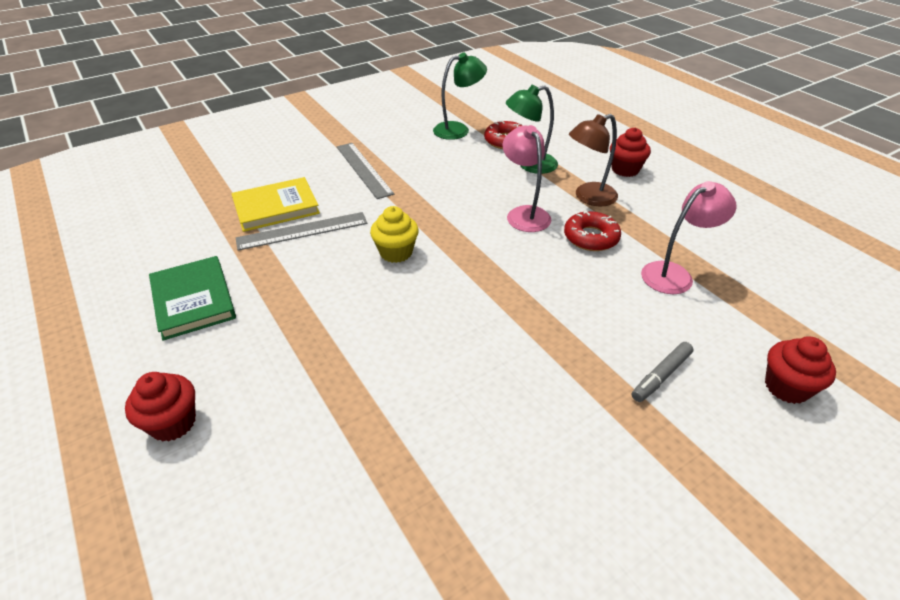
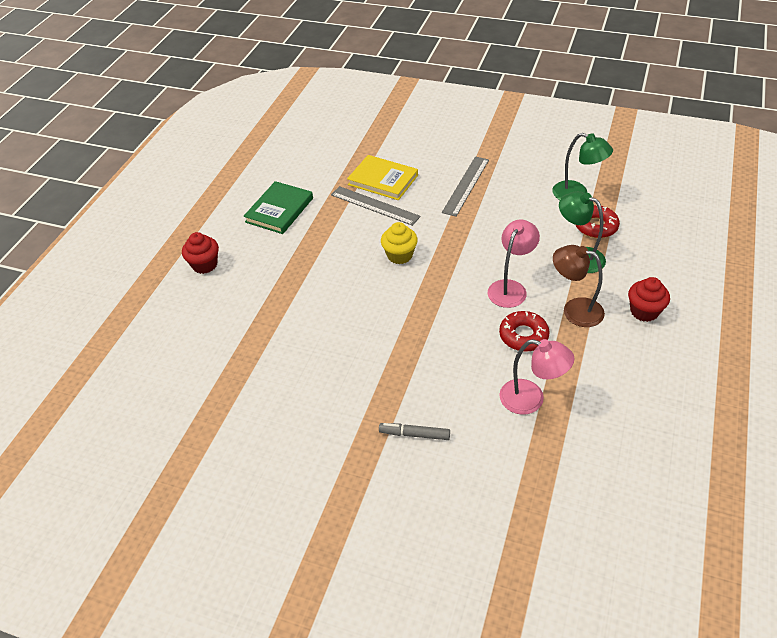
camera: 55 degrees right, 5 degrees up
(786, 387) = (468, 504): red cupcake -> none

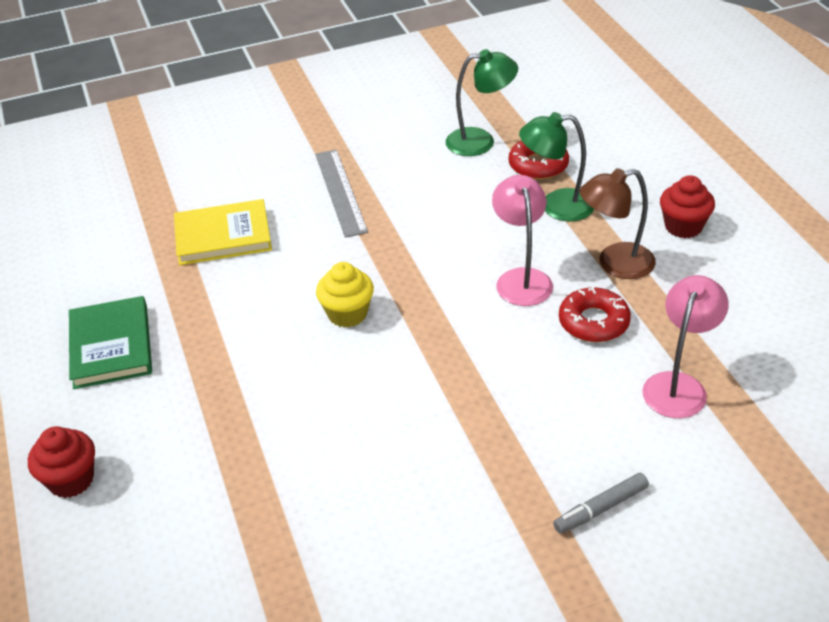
camera: 40 degrees left, 5 degrees down
(375, 205) = (246, 272): grey ruler -> none
(531, 399) = (678, 385): pink lamp -> pink lamp turned 45 degrees counterclockwise

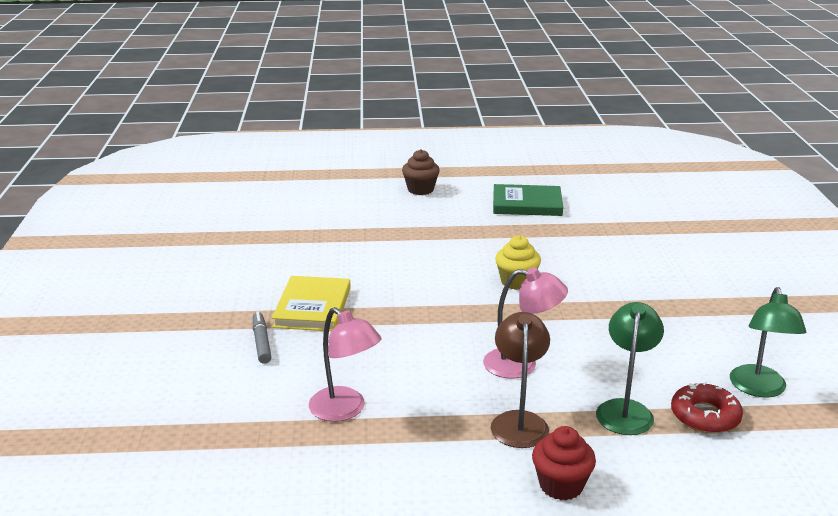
camera: 105 degrees right, 15 degrees down
(71, 480) = (420, 189): red cupcake -> brown cupcake
(223, 236) = (633, 246): yellow book -> yellow book (312, 307)
(340, 192) = (682, 300): grey ruler -> none
(593, 322) = (445, 388): red donut -> none

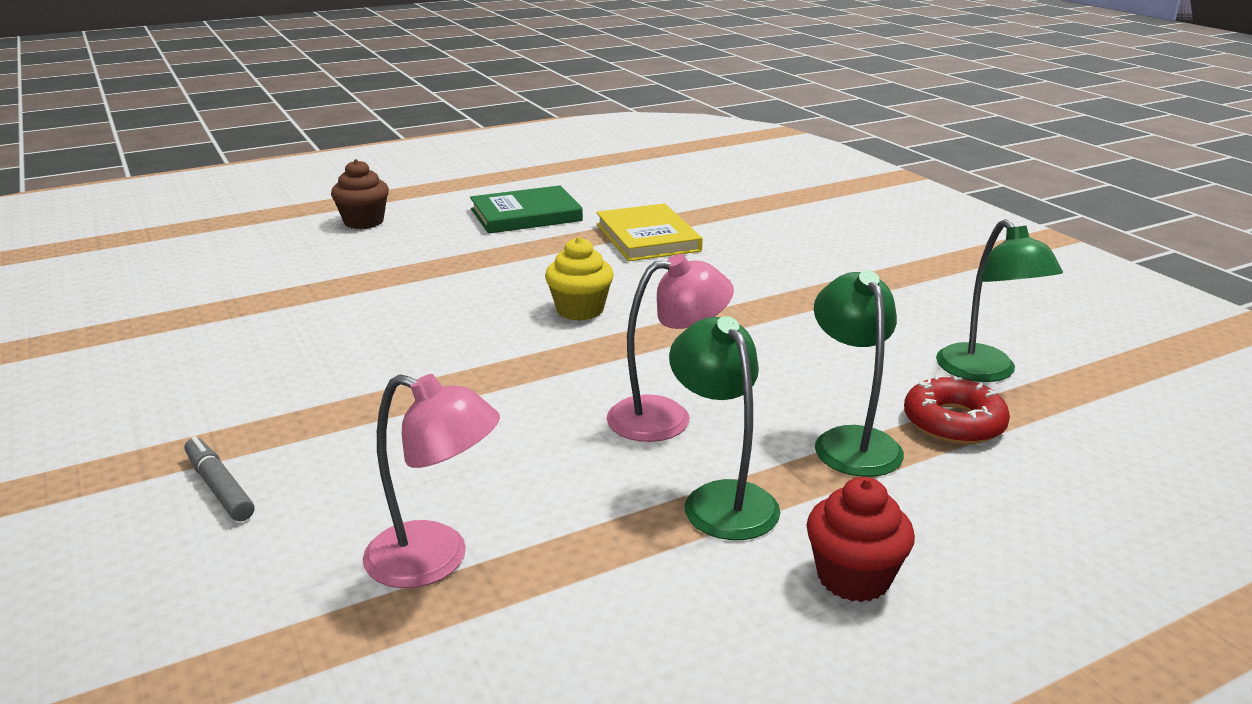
camera: 25 degrees left, 0 degrees up
(312, 307) = (284, 411): yellow book -> yellow book (647, 238)
(519, 421) = (721, 499): brown lamp -> green lamp

